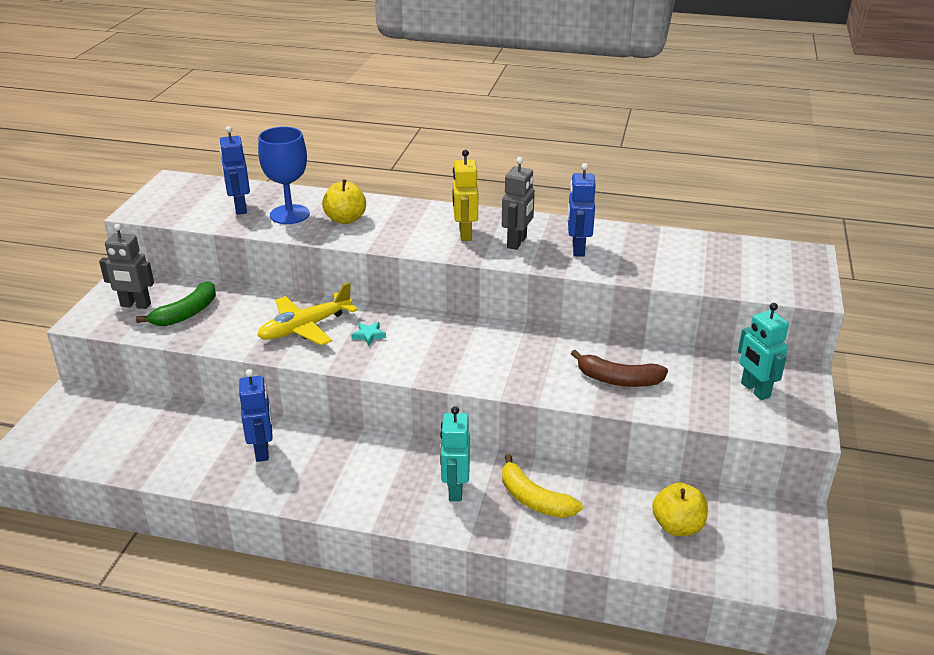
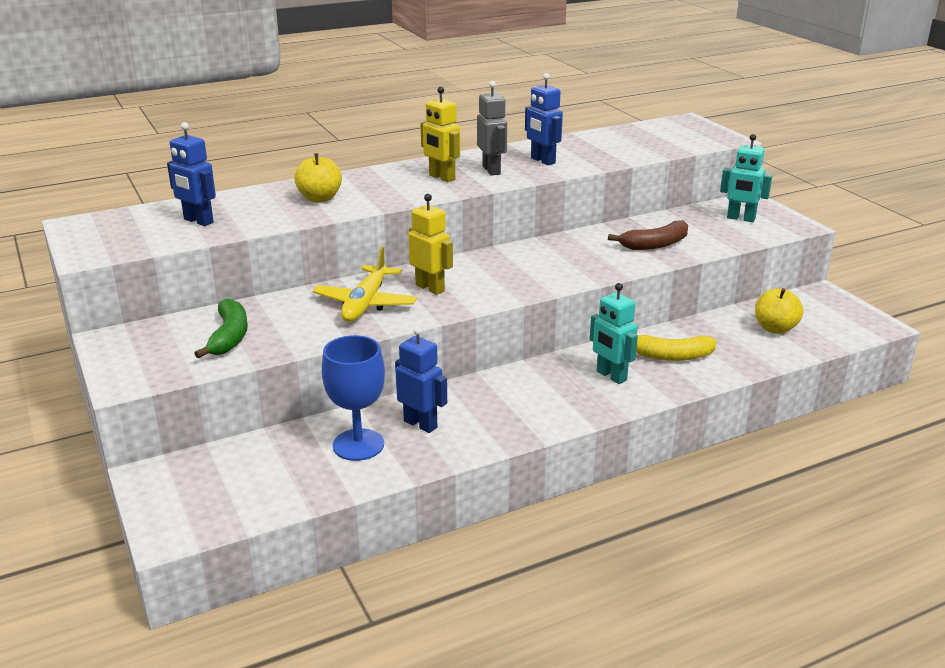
camera: 40 degrees left, 5 degrees down
(135, 305) = (160, 351): grey robot -> none
(289, 214) = (259, 211): blue goblet -> blue goblet (358, 445)
(369, 335) = (430, 288): turquoise star -> yellow robot

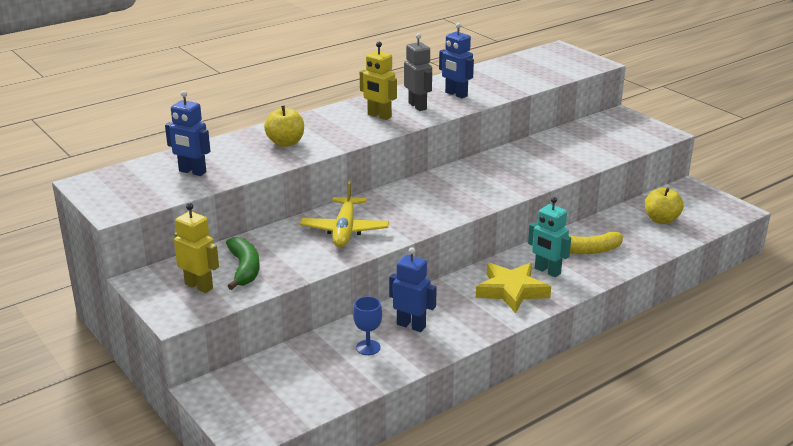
camera: 10 degrees left, 0 degrees up
(358, 445) = (368, 347): blue goblet -> blue goblet, size x0.59
(430, 288) = (392, 212): yellow robot -> yellow robot (199, 286)
(558, 395) = (511, 291): none -> yellow star
(655, 244) = (558, 159): brown banana -> none
(741, 218) = (618, 130): turquoise robot -> none

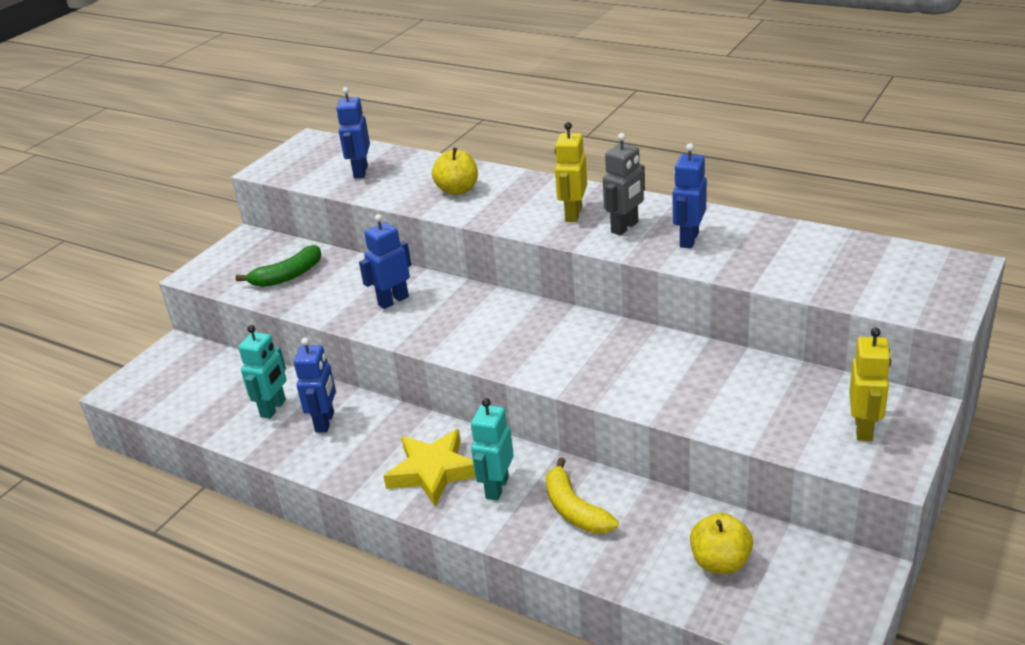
camera: 70 degrees right, 5 degrees up
(199, 286) = (248, 266): yellow robot -> yellow robot (864, 428)
(345, 230) = (393, 301): yellow plane -> blue robot
(368, 347) = (273, 408): blue goblet -> turquoise robot

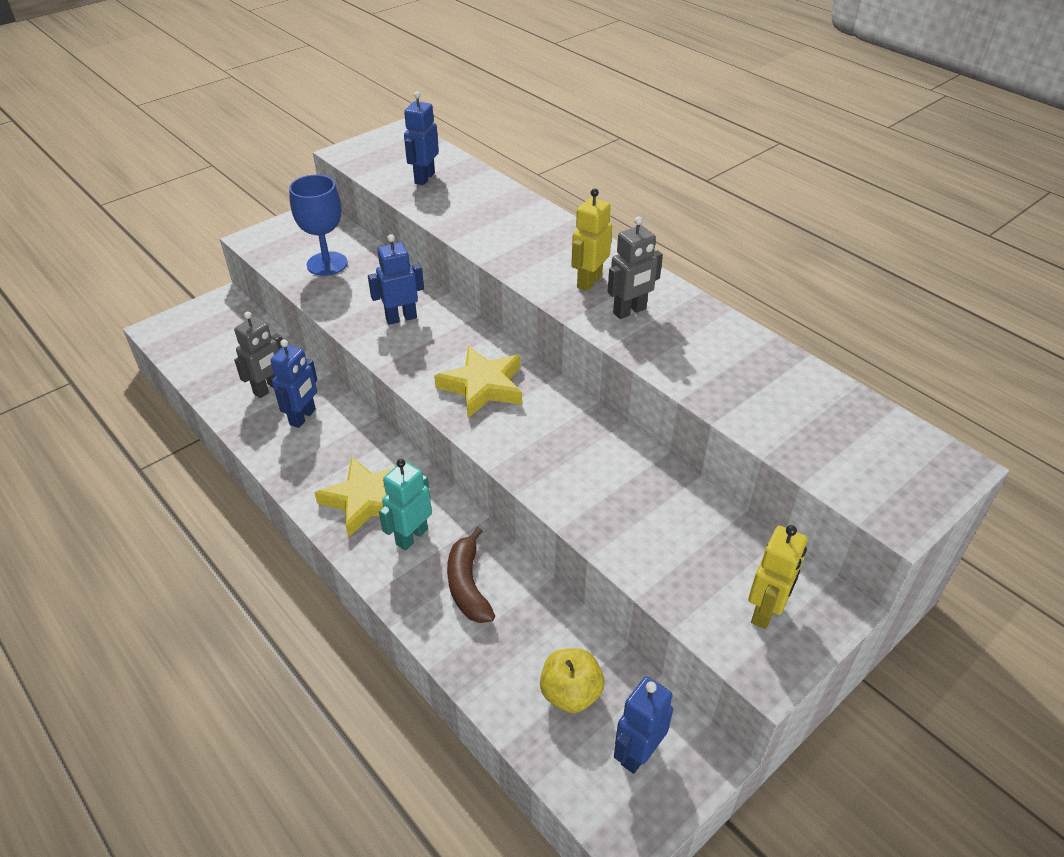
camera: 15 degrees right, 10 degrees up
(273, 408) = (268, 389): turquoise robot -> grey robot
(288, 276) = (327, 264): green banana -> blue goblet
(457, 190) = (498, 223): yellow apple -> none
(508, 334) = (482, 386): none -> yellow star
(574, 509) = (467, 585): yellow banana -> brown banana
(688, 240) = (684, 344): blue robot -> blue robot (638, 753)

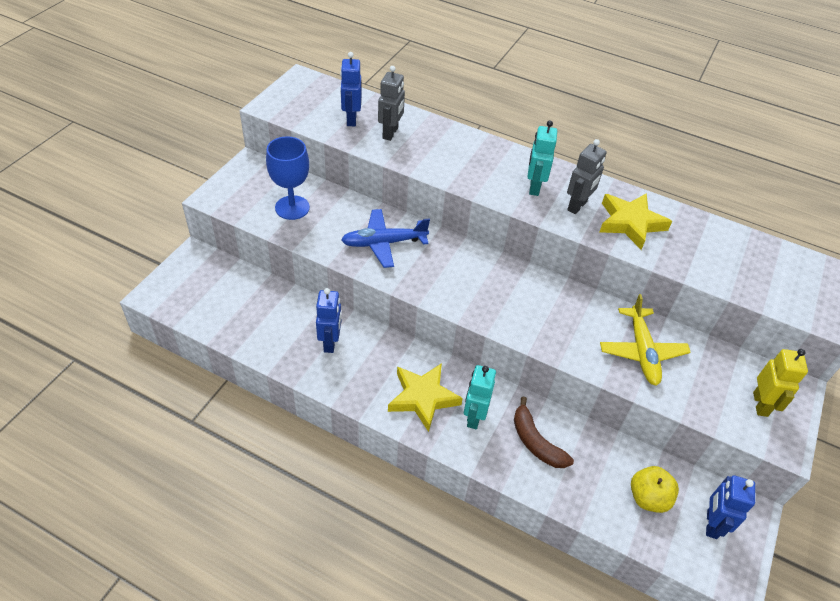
camera: 25 degrees left, 5 degrees up
(268, 389) = (286, 325): grey robot -> grey robot (390, 133)
(401, 318) = (383, 243): blue robot -> blue plane
(482, 386) = (481, 286): yellow star -> yellow star (630, 223)
(589, 281) = (534, 187): yellow robot -> turquoise robot
(638, 505) = (642, 351): none -> yellow plane

